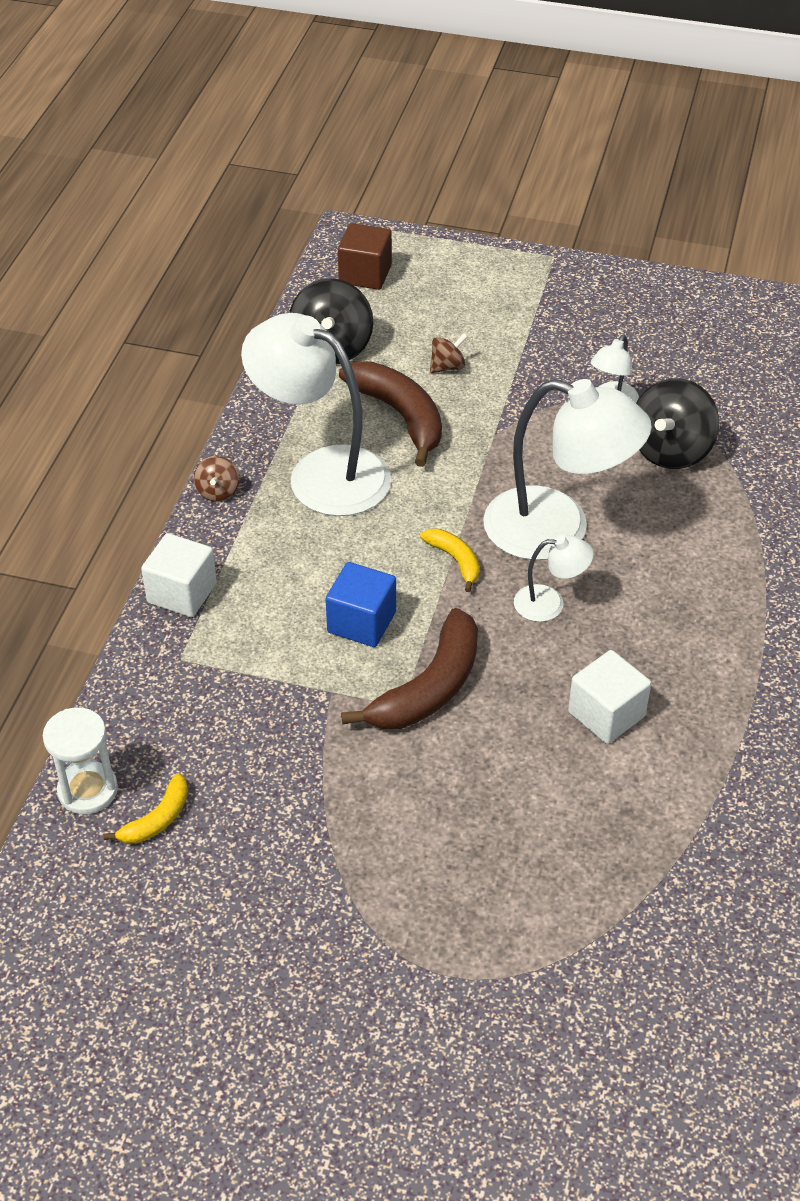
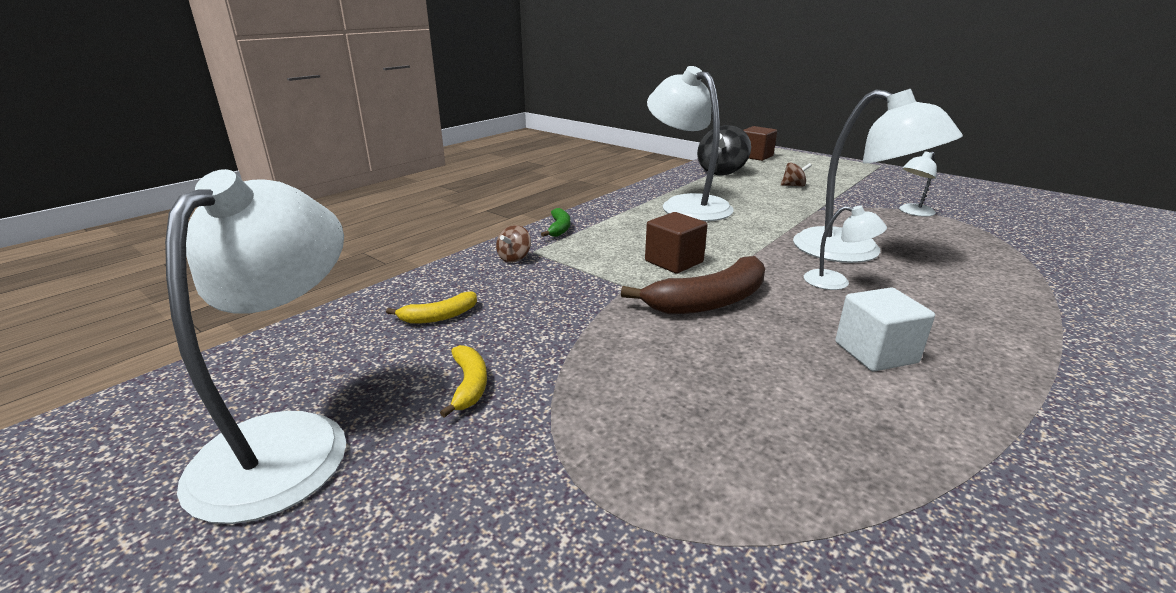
camera: 25 degrees right, 20 degrees down
(88, 790) = (409, 291): white hourglass -> none
(151, 1021) = (289, 440): none -> white lamp
(182, 593) = (559, 228): white cube -> green banana
(218, 492) = (615, 201): brown spinning top -> brown spinning top (514, 258)
(361, 622) = (674, 261): blue cube -> brown cube
(400, 416) = (752, 195): brown banana -> none
(455, 560) = (763, 250): yellow banana -> yellow banana (469, 385)
(670, 450) = (961, 236): black spinning top -> none

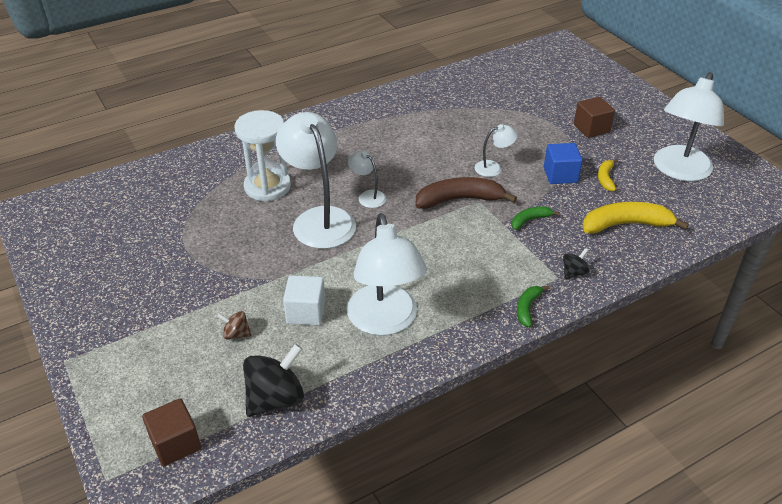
camera: 160 degrees left, 15 degrees up
(439, 316) = (625, 224): yellow banana -> yellow banana, size x1.91
(514, 258) = (573, 272): brown spinning top -> black spinning top
(563, 373) = (560, 175): none -> blue cube
(589, 296) = (530, 220): none -> green banana
(674, 261) = (456, 240): brown cube -> brown cube (591, 128)
(875, 352) = (404, 152): white cube -> white cube (306, 312)
(912, 212) = (199, 254): white lamp -> white lamp (493, 168)
(972, 268) = (267, 187): none -> white hourglass

